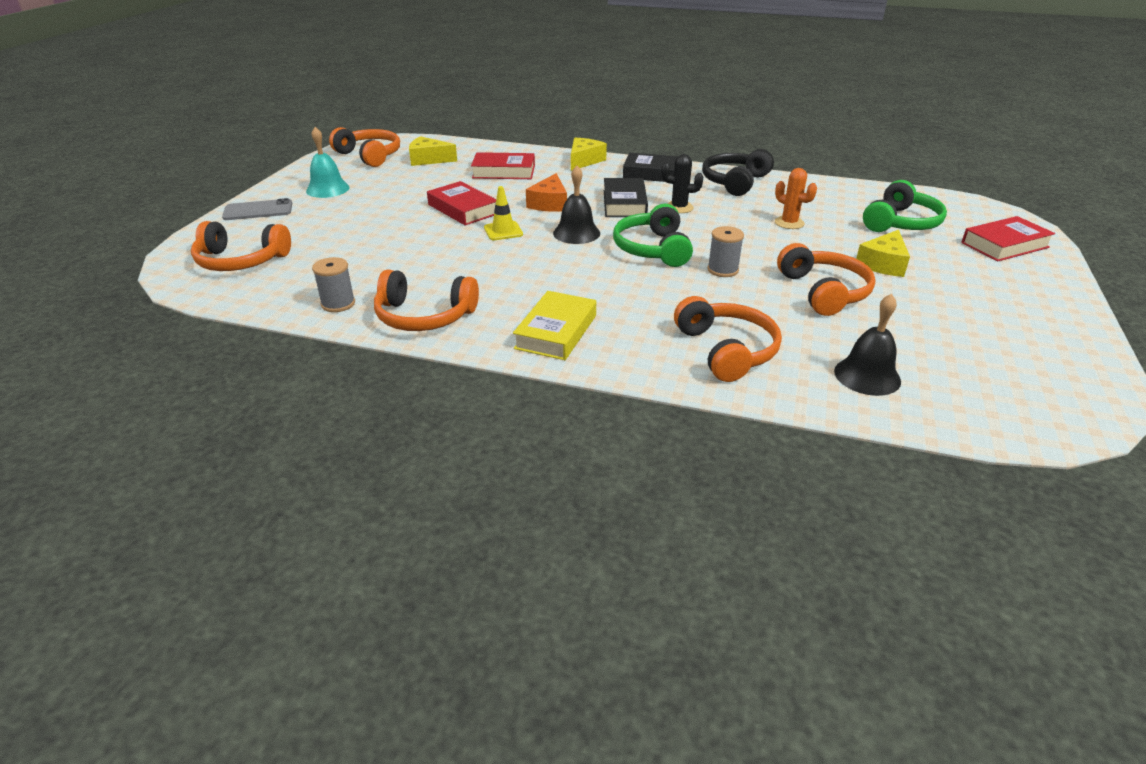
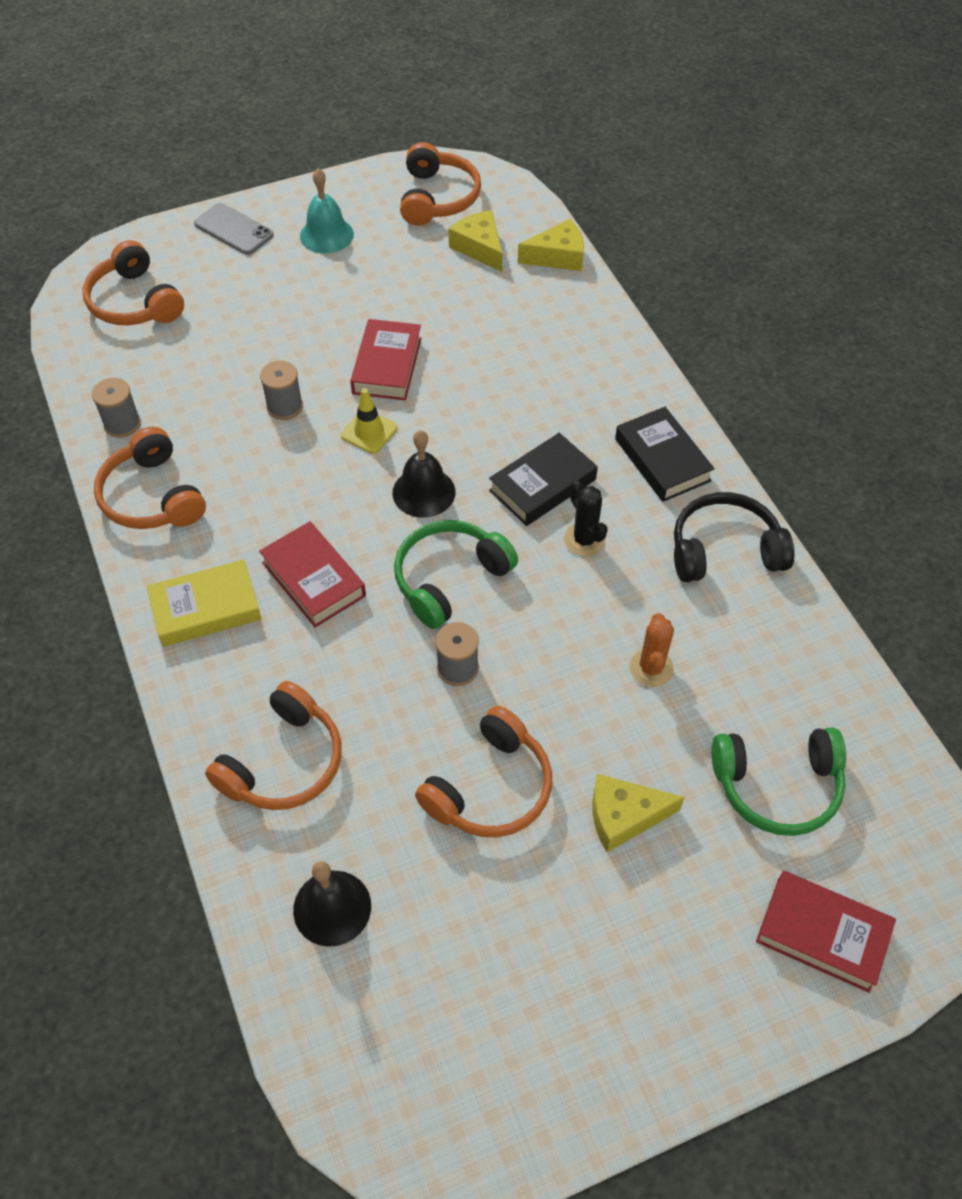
camera: 50 degrees right, 20 degrees up
(435, 247) = (285, 407): none -> grey spool
(504, 172) = (516, 328): red book -> red book (313, 579)
(549, 203) = (474, 422): orange cheese -> none
(584, 161) = (627, 373): yellow cheese -> yellow cheese (558, 256)

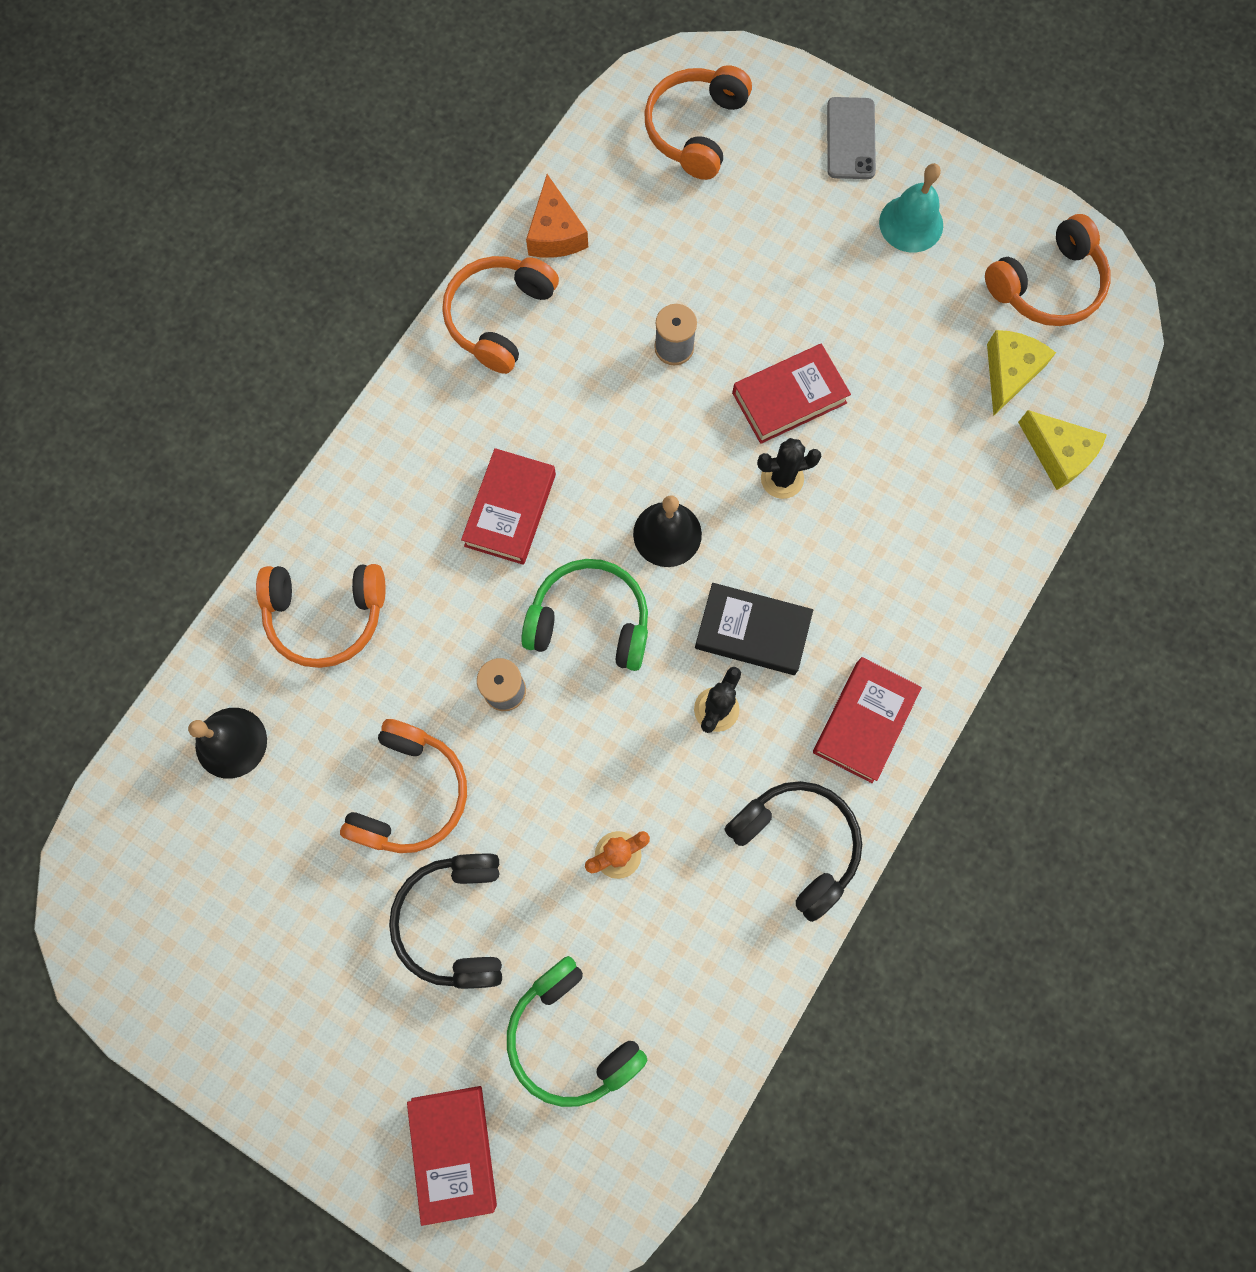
camera: 55 degrees right, 20 degrees up
(122, 424) = (555, 233): grey spool -> orange cheese
(206, 608) = (422, 447): yellow book -> none
(369, 432) = (700, 439): yellow traffic cone -> none
(443, 403) = (782, 478): none -> black cactus
(490, 788) = (410, 793): orange headphones -> orange headphones turned 75 degrees counterclockwise
(624, 816) = (455, 921): yellow cheese -> black headphones
(662, 460) = (864, 721): black book -> red book

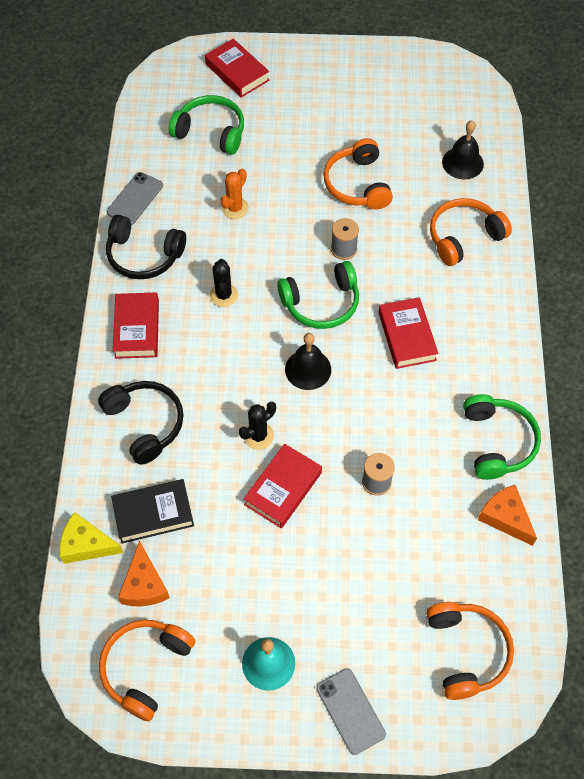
camera: 150 degrees right, 15 degrees down
(455, 921) = (296, 147): black headphones -> black headphones (145, 424)
(500, 318) = (497, 442): orange headphones -> green headphones
(752, 631) = (226, 343): black book -> black book (153, 514)
(760, 963) = (135, 199): none -> grey phone
(1009, 373) = (144, 585): yellow cheese -> orange cheese

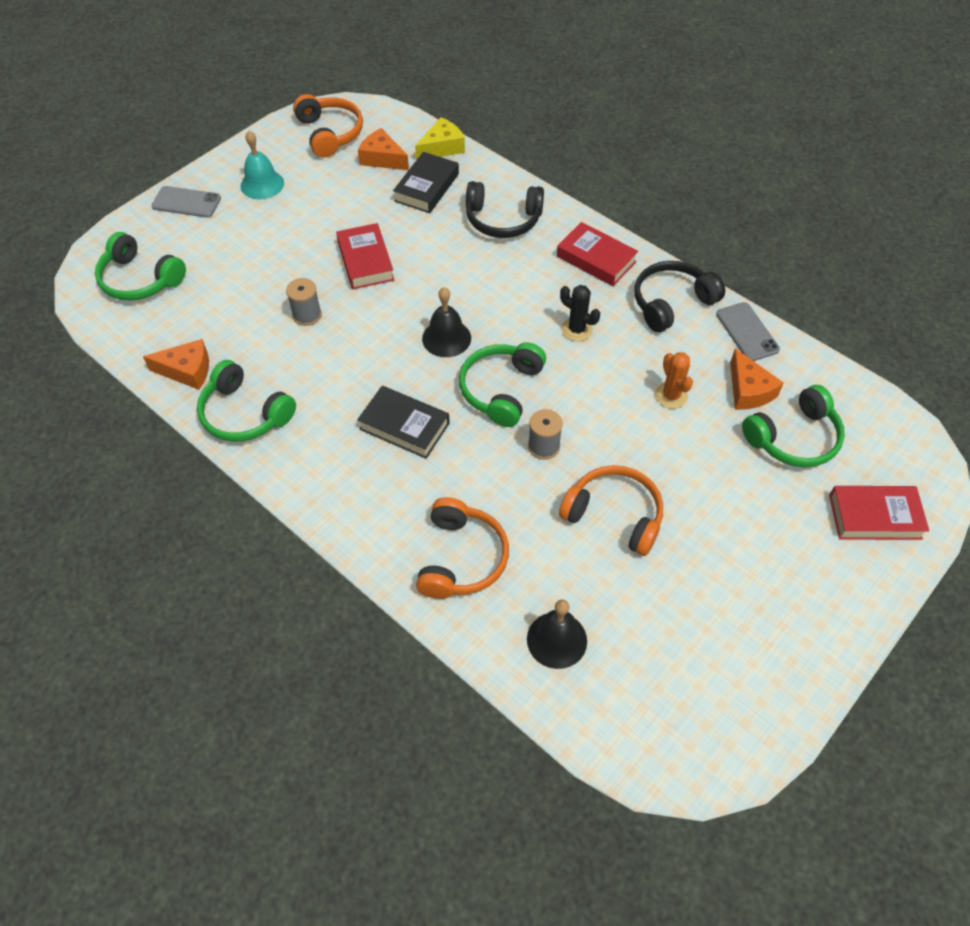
camera: 130 degrees right, 5 degrees down
(191, 172) = (748, 390): none -> orange cheese
(258, 436) = (422, 273): black cactus -> none
(407, 336) = (404, 426): red book -> black book
(466, 652) = (140, 279): orange headphones -> green headphones

